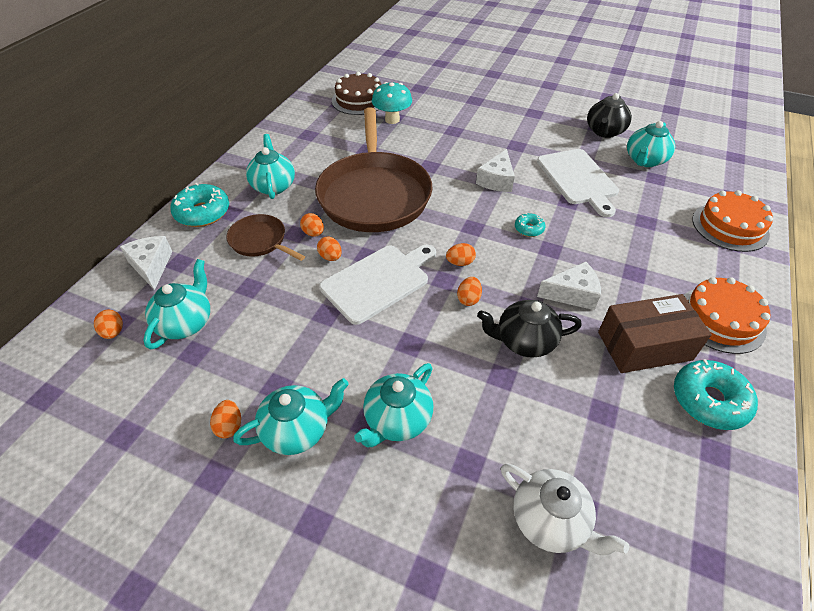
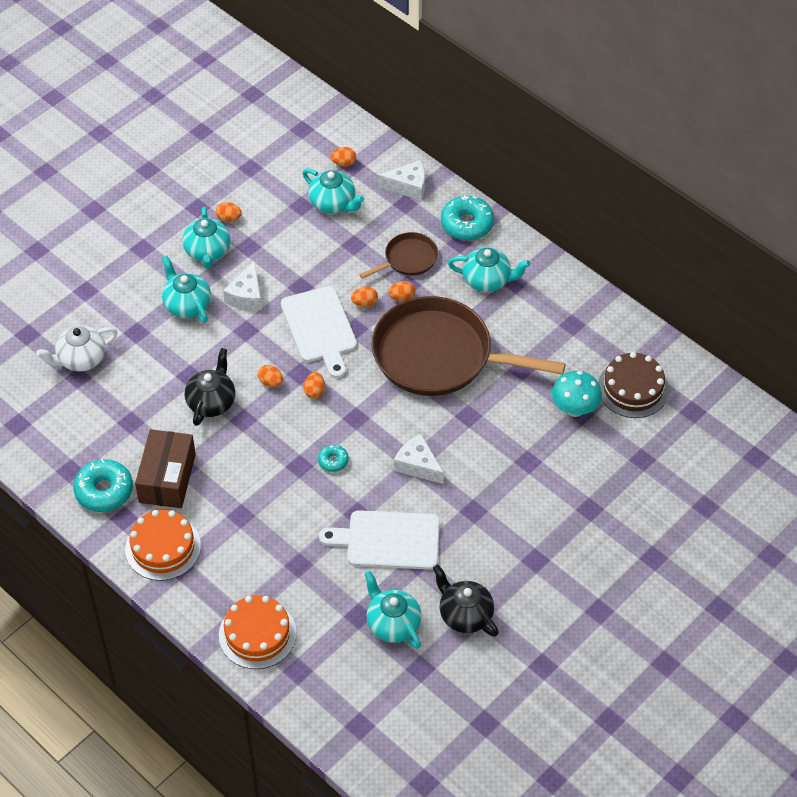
camera: 110 degrees right, 5 degrees up
(572, 294) = (241, 456): white cheese -> white cheese (246, 296)

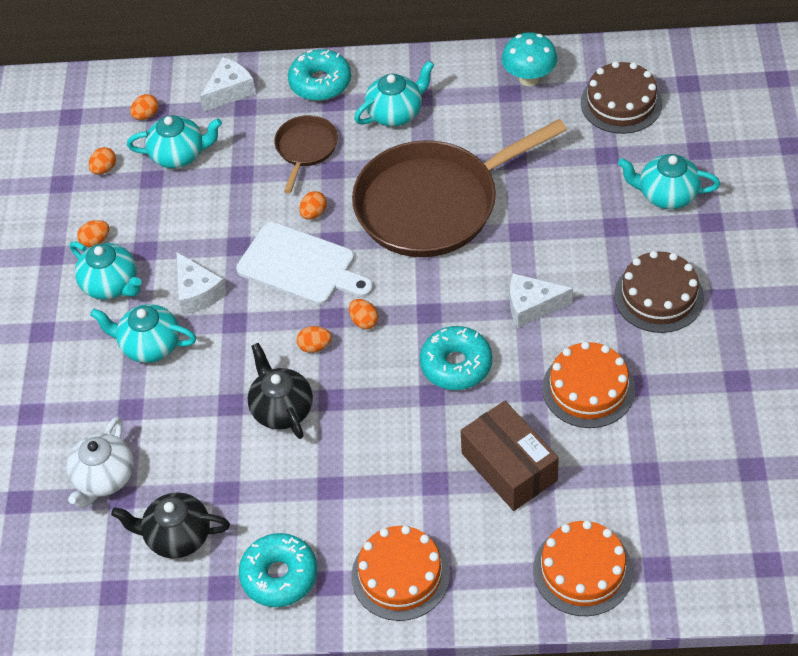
camera: 40 degrees left, 0 degrees up
(167, 478) = (325, 511): brown box -> brown box (509, 467)
(333, 461) = (456, 365): turquoise donut -> turquoise donut, size x1.90
(388, 540) = (588, 388): white cutting board -> orange cake
(392, 624) = (682, 453): turquoise teapot -> turquoise teapot (666, 195)
(402, 297) = (340, 183): orange egg -> orange egg (104, 169)
(465, 615) = (728, 392): black teapot -> black teapot (177, 536)
(498, 524) = (658, 296): none -> brown cake
(574, 409) = (598, 155): turquoise mushroom -> turquoise mushroom (529, 78)

